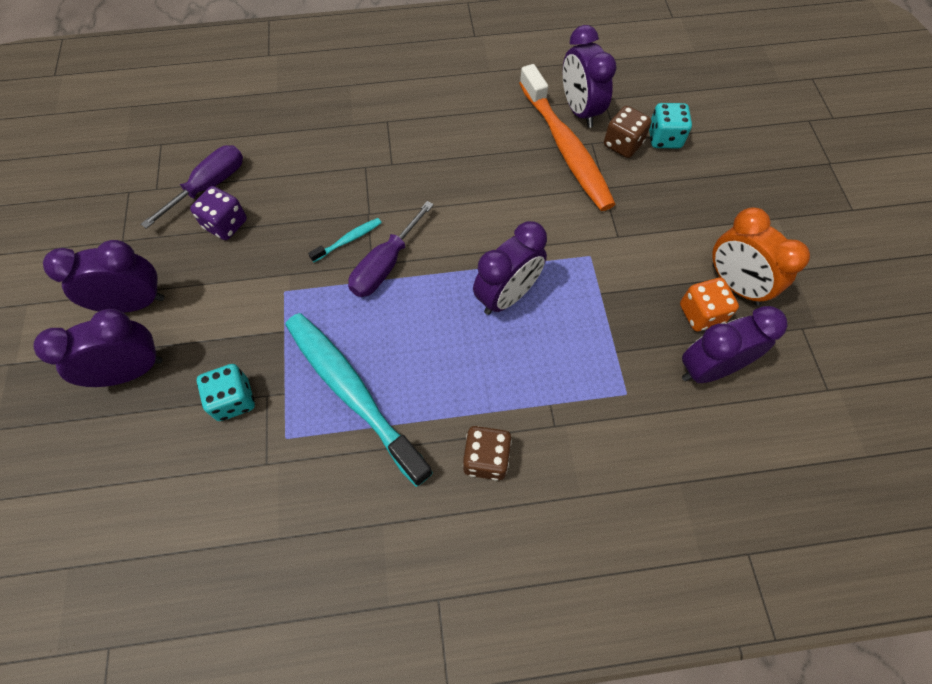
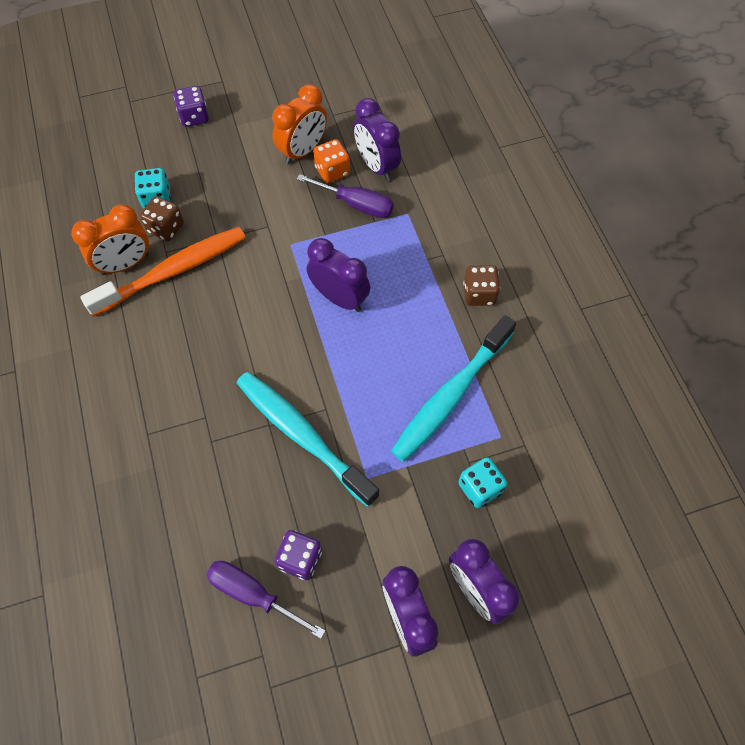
camera: 100 degrees left, 0 degrees up
(348, 240) = (302, 435): turquoise toothbrush -> turquoise toothbrush, size x2.46
(385, 265) = (325, 397): purple screwdriver -> purple screwdriver (356, 204)
(579, 110) = (125, 264): purple clock -> orange clock
(788, 178) = (194, 117): none -> purple dice

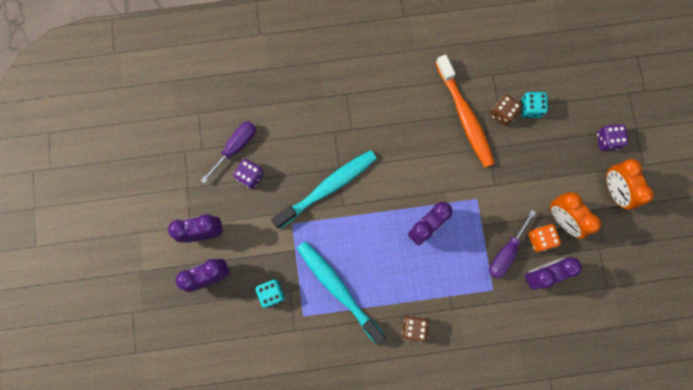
camera: 100 degrees right, 15 degrees up
(125, 264) = (475, 85): orange clock -> orange clock (614, 190)

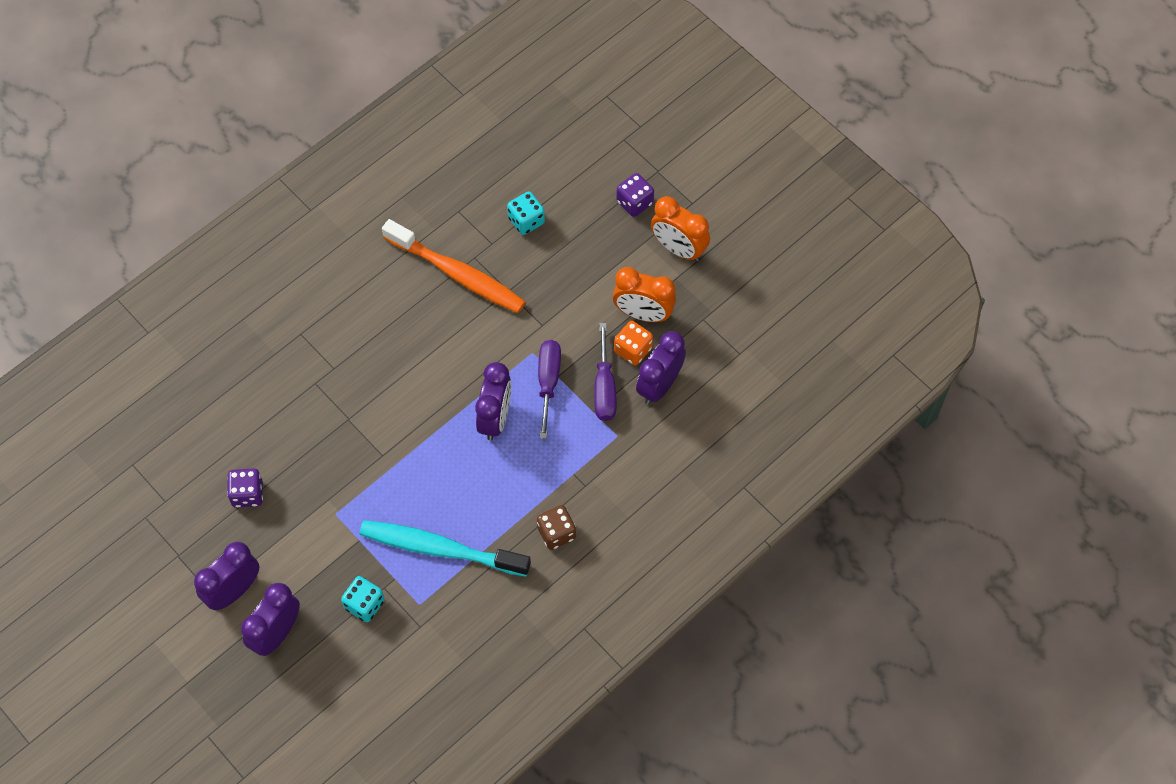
camera: 35 degrees left, 15 degrees down
(236, 147) = (207, 473): purple screwdriver -> purple screwdriver (548, 382)
(328, 187) = (350, 448): turquoise toothbrush -> none
(502, 113) = (498, 245): brown dice -> none

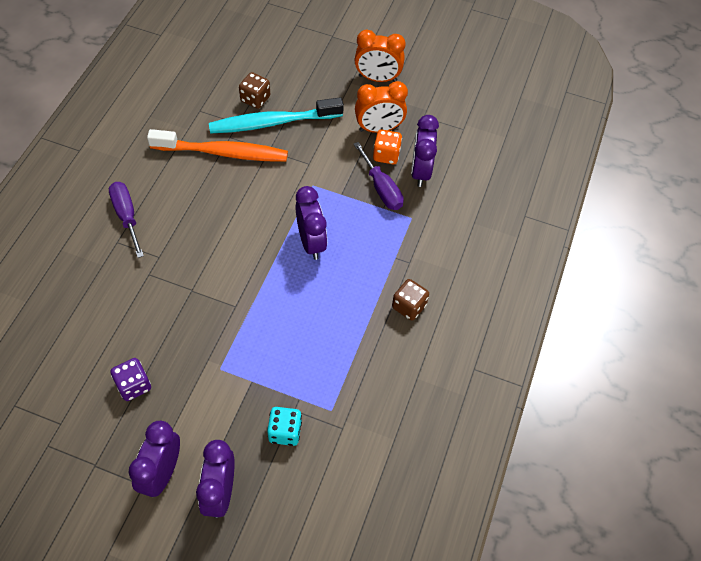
camera: 30 degrees left, 5 degrees down
(440, 548) = (323, 358): turquoise toothbrush -> turquoise toothbrush (272, 122)
(526, 221) = (255, 99): turquoise dice -> brown dice
(548, 382) = (337, 201): purple screwdriver -> purple screwdriver (127, 216)
(634, 202) = (328, 60): purple dice -> none

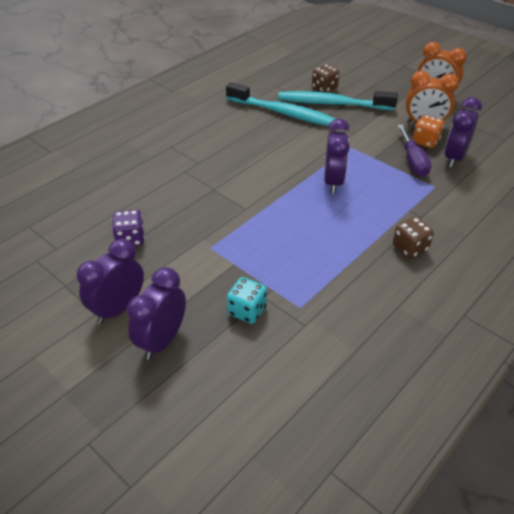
camera: 25 degrees right, 15 degrees down
(127, 216) = (187, 133): purple screwdriver -> none
(223, 152) = (283, 113): orange toothbrush -> turquoise toothbrush

